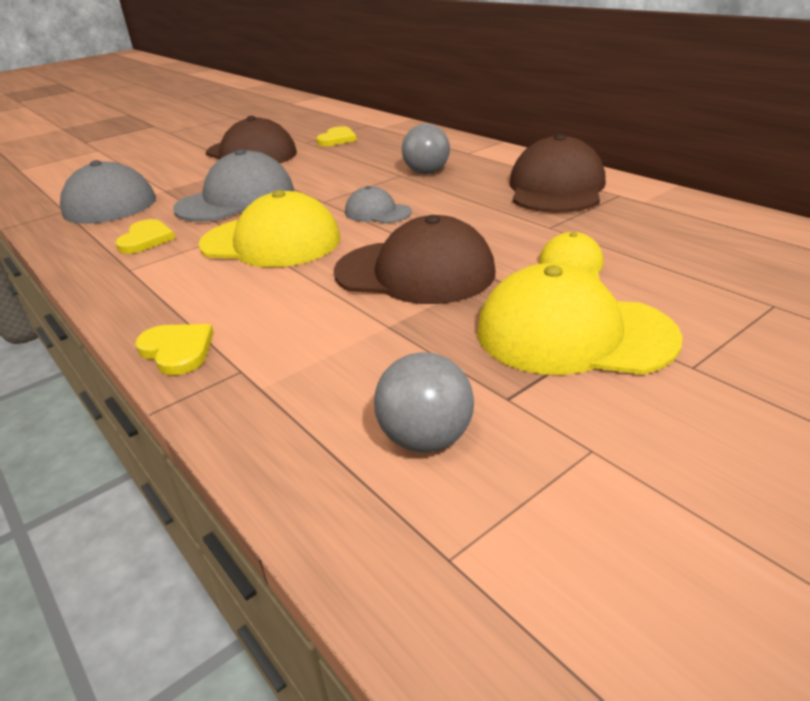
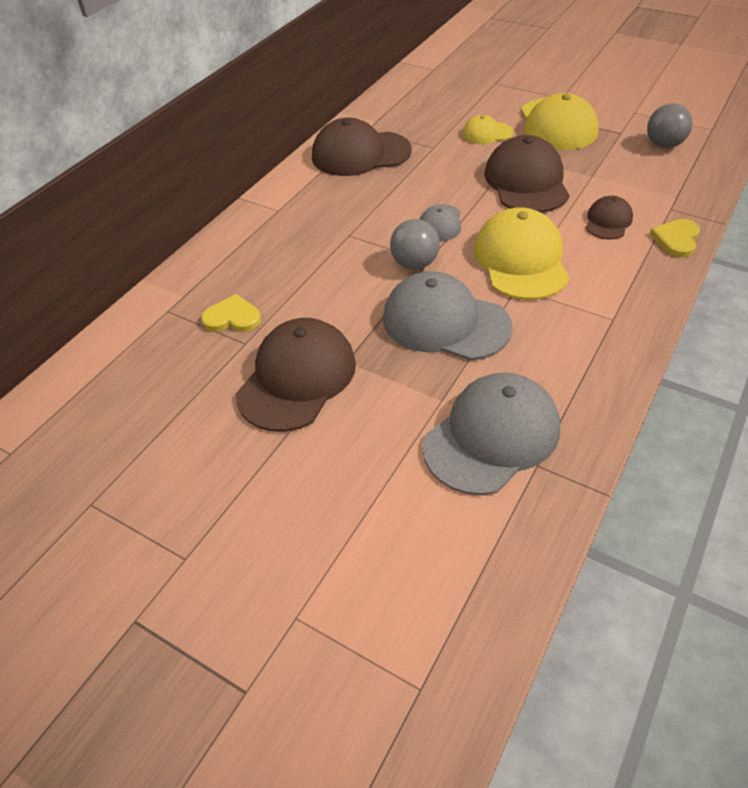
camera: 110 degrees left, 15 degrees up
(146, 239) = (560, 341): yellow heart -> none
(272, 309) = (608, 221): none -> brown cap
(426, 172) = (339, 221): grey ball -> grey ball (414, 264)

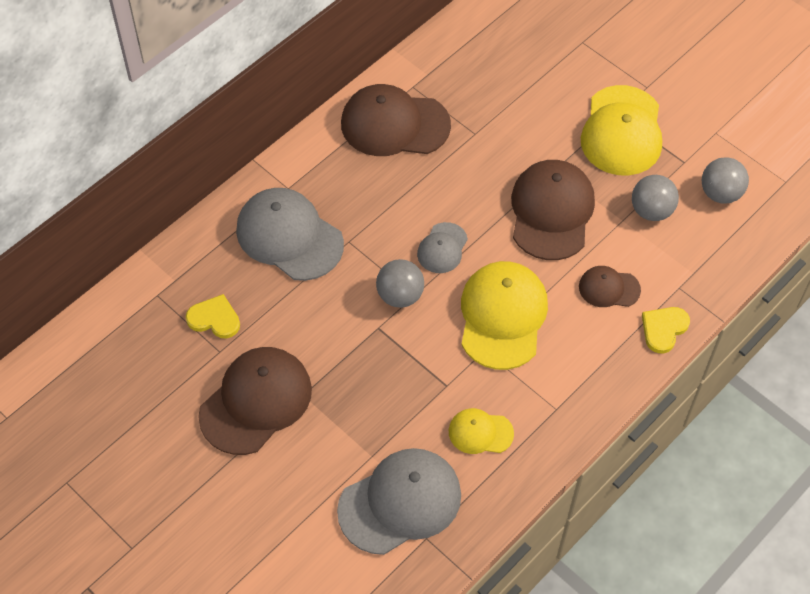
camera: 10 degrees right, 10 degrees up
(445, 322) = (404, 373): grey cap -> grey cap (289, 236)
(487, 133) = (540, 126): yellow cap -> yellow cap (480, 432)
(608, 221) = (609, 288): brown cap -> brown cap turned 120 degrees counterclockwise
(613, 165) = (651, 210): none -> grey ball

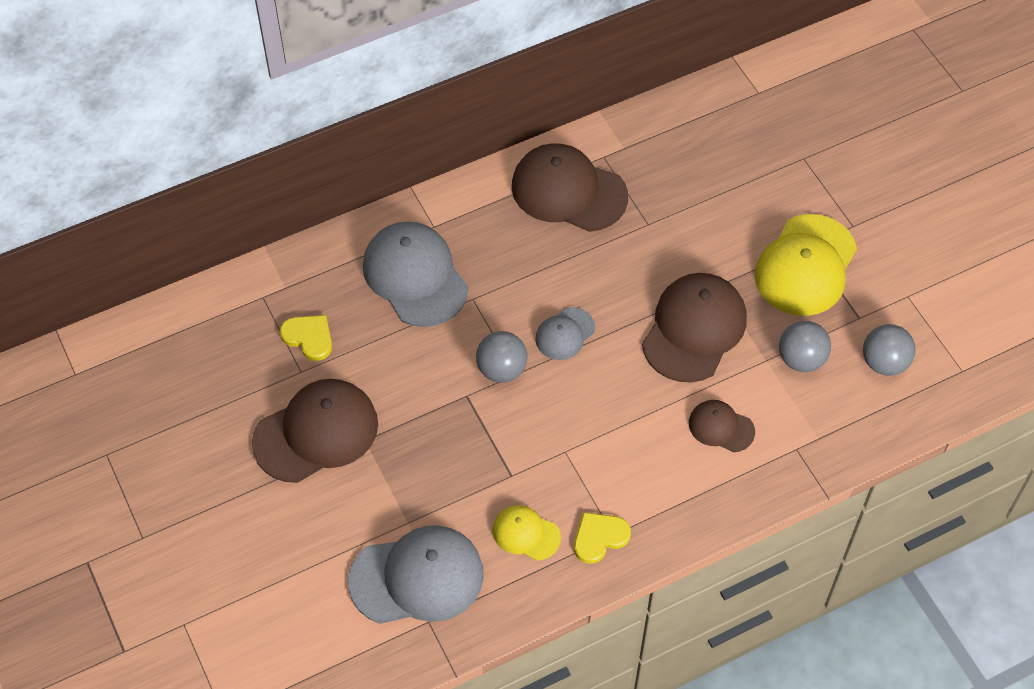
camera: 20 degrees right, 0 degrees up
(502, 316) = (597, 423): yellow cap -> none
(663, 329) = (761, 487): yellow heart -> yellow heart (599, 537)

